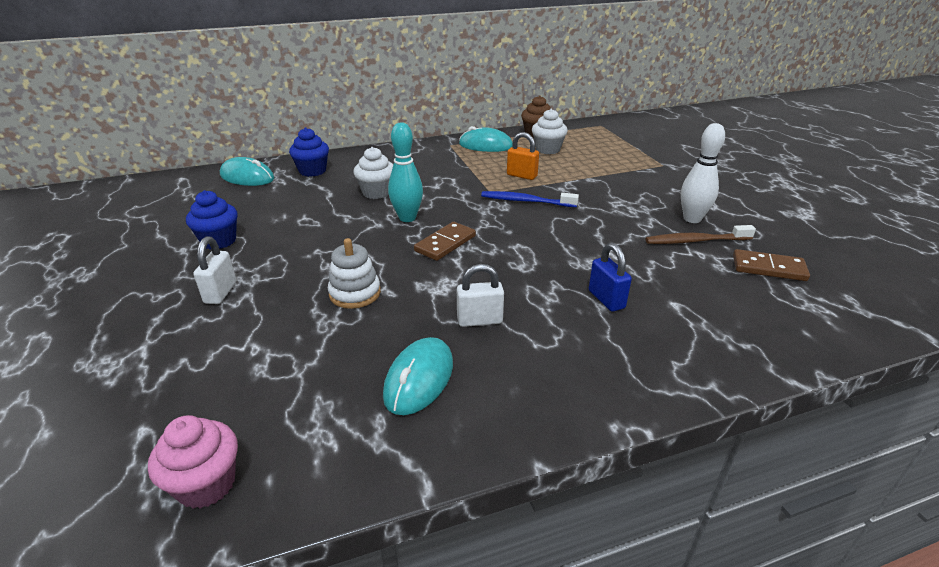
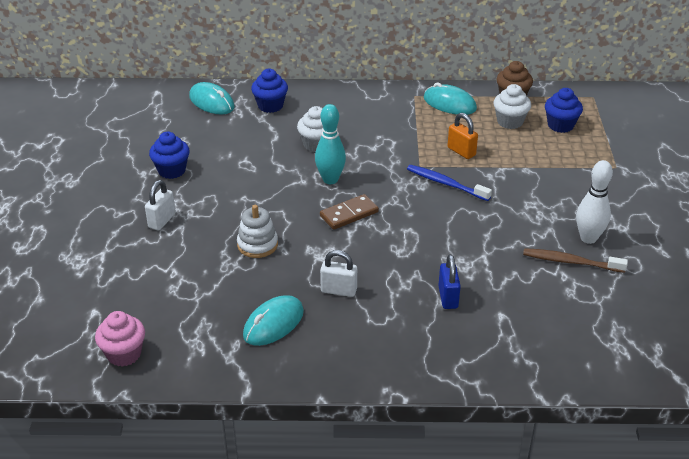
camera: 20 degrees right, 5 degrees up
(592, 145) = (560, 125): none -> blue cupcake
(768, 268) = (613, 304): brown domino -> none

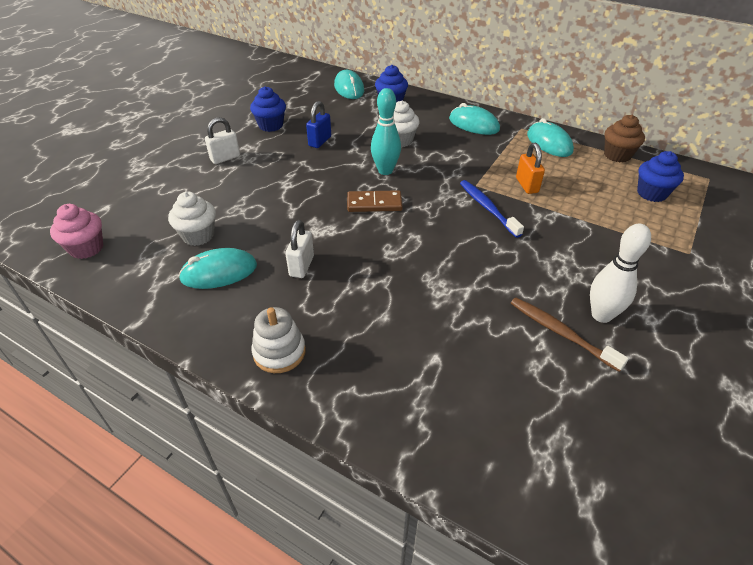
camera: 30 degrees right, 5 degrees up
(257, 245) = (275, 201): white stacking toy -> white stacking toy (279, 352)
(338, 290) = (301, 266): white padlock -> white padlock turned 60 degrees clockwise
(370, 105) = (474, 124): none -> turquoise mouse
(448, 297) = (395, 315): blue padlock -> blue padlock (320, 141)
(510, 122) = (598, 175): white cupcake -> white cupcake (198, 236)

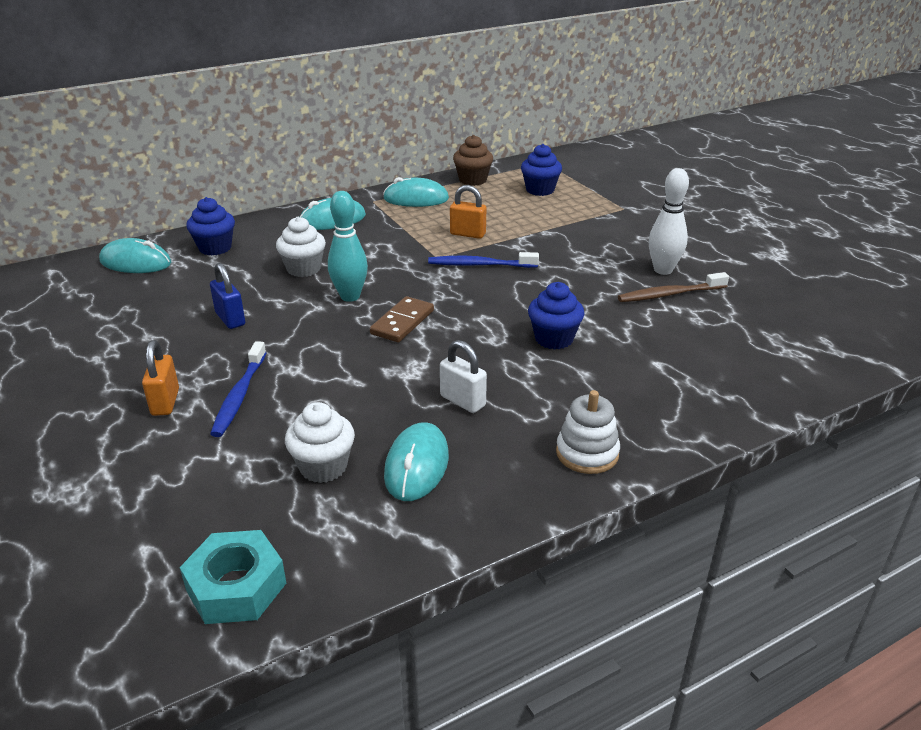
camera: 60 degrees left, 10 degrees down
(86, 248) = (236, 587): pink cupcake -> turquoise nut
(225, 158) = (165, 402): white padlock -> orange padlock
(246, 178) = (239, 396): none -> blue toothbrush
(271, 125) = (136, 344): blue cupcake -> blue cupcake (554, 339)

